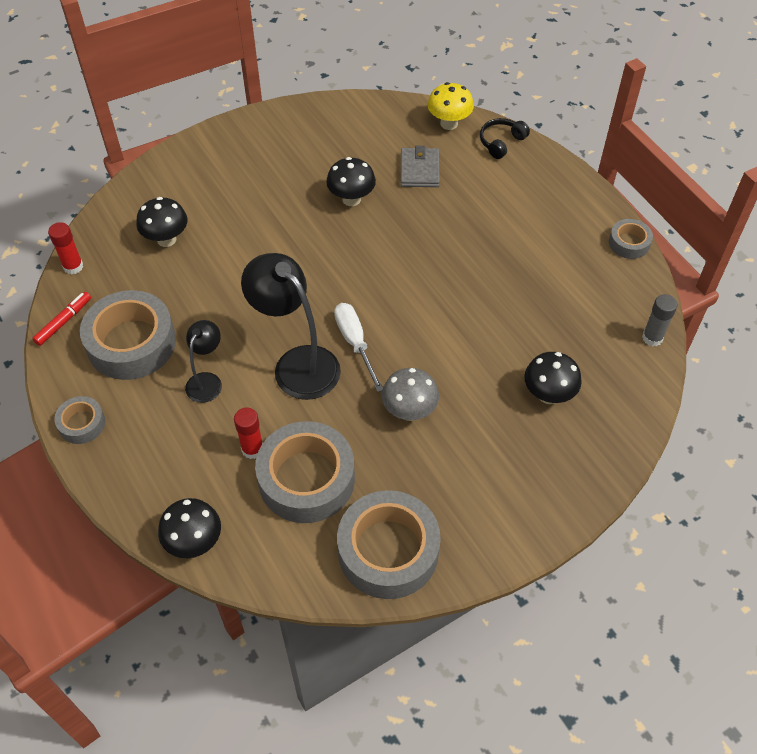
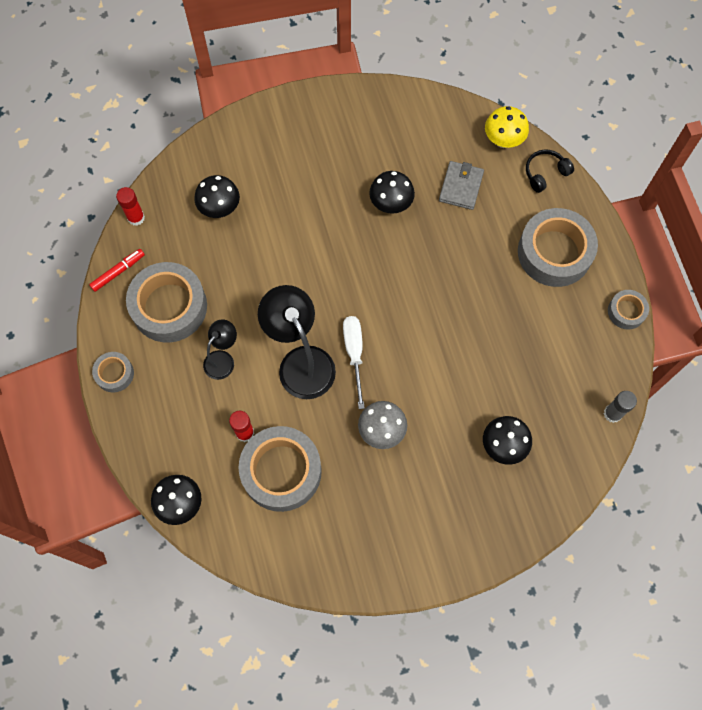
camera: 15 degrees right, 15 degrees up
(388, 550) = (329, 552): grey tape -> grey tape (554, 252)

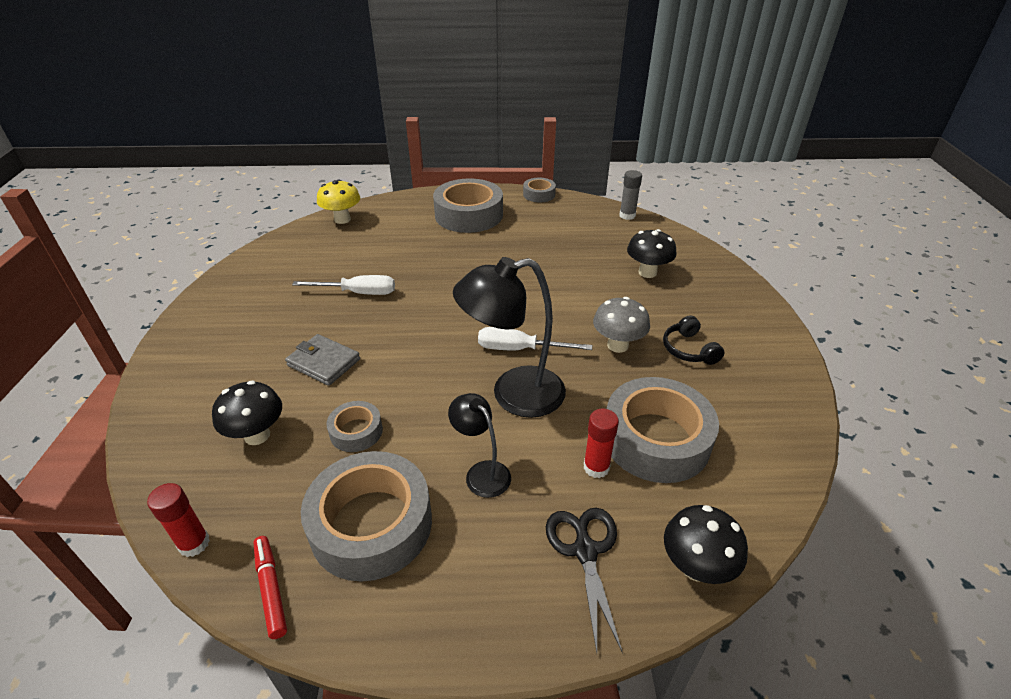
camera: 75 degrees left, 30 degrees down
(114, 374) = (453, 629): grey tape -> grey tape (356, 431)
(178, 436) = (585, 551): none -> black scissors
(391, 204) = (358, 293): black mushroom -> white screwdriver
(461, 187) = (371, 249): grey wallet -> grey wallet (324, 362)
(545, 173) = (391, 206): black headphones -> black headphones (688, 349)

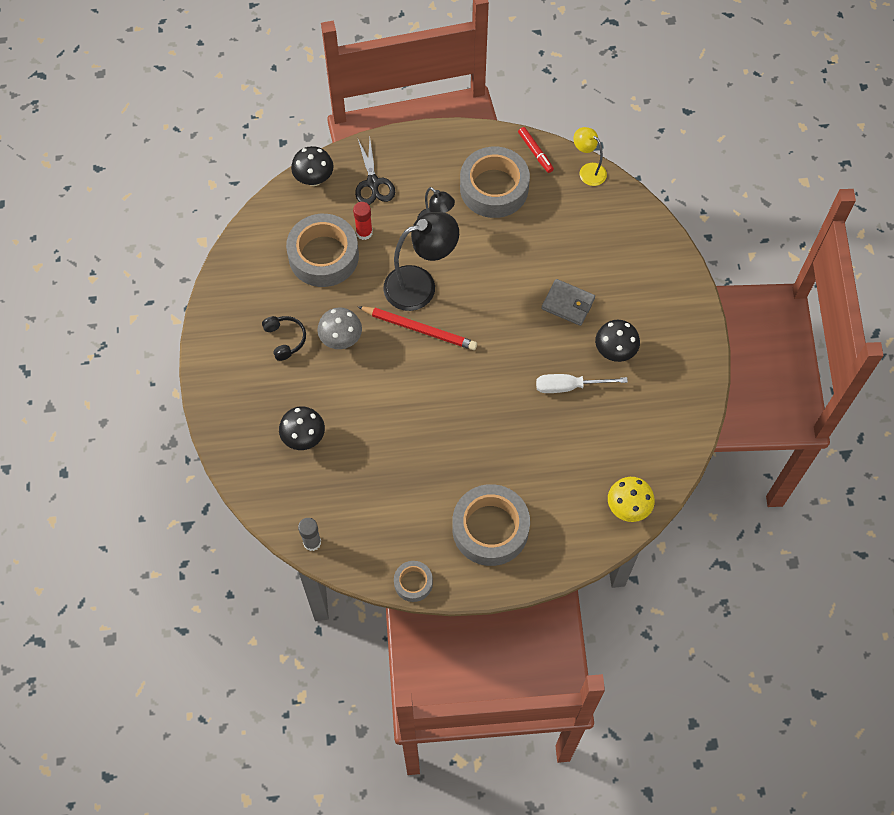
camera: 175 degrees right, 25 degrees up
(194, 543) = (588, 170): red glue stick -> yellow lamp
(257, 435) = (587, 239): black mushroom -> black mushroom (615, 351)
(356, 431) = (523, 246): grey tape -> none
(519, 349) = (419, 329): white screwdriver -> red pencil

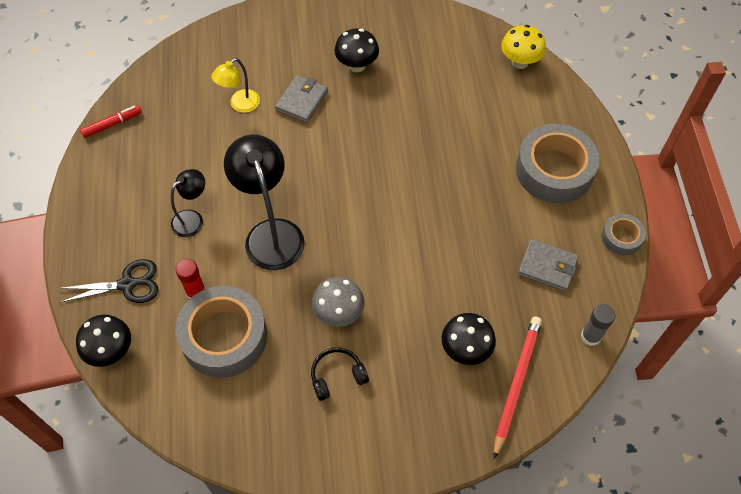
camera: 90 degrees left, 5 degrees down
(382, 512) = (547, 267): none -> grey wallet
(419, 329) = (327, 234): red pencil -> red pencil (516, 384)
(494, 188) = (153, 162): grey tape -> none
(569, 386) = (395, 103): white screwdriver -> none
(588, 170) = (143, 79): yellow lamp -> yellow lamp (240, 105)

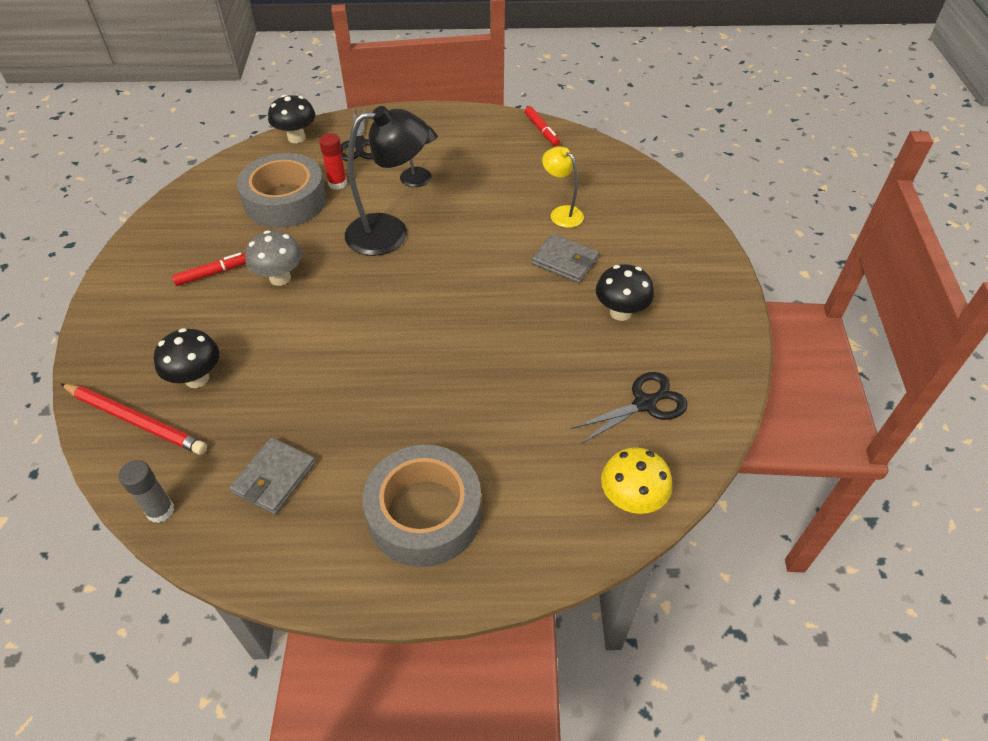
camera: 95 degrees right, 10 degrees down
(337, 376) = (212, 273): black headphones -> red marker
(442, 53) = (645, 404): none -> black scissors
(621, 237) = (292, 582): grey tape -> none

